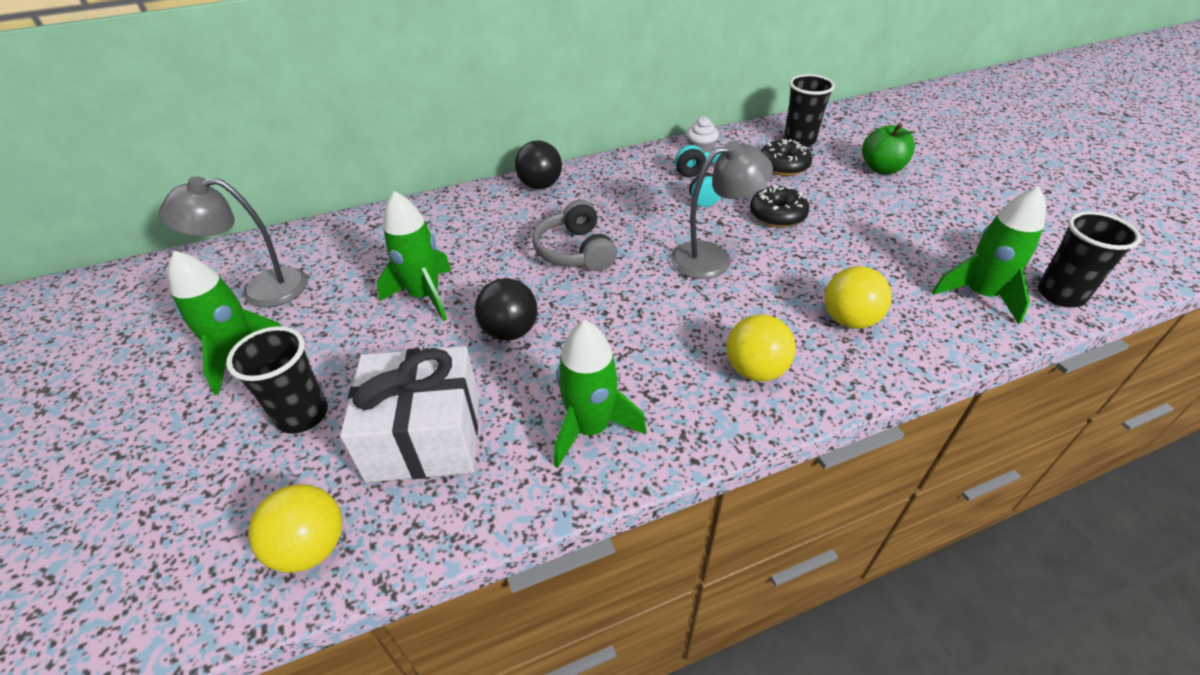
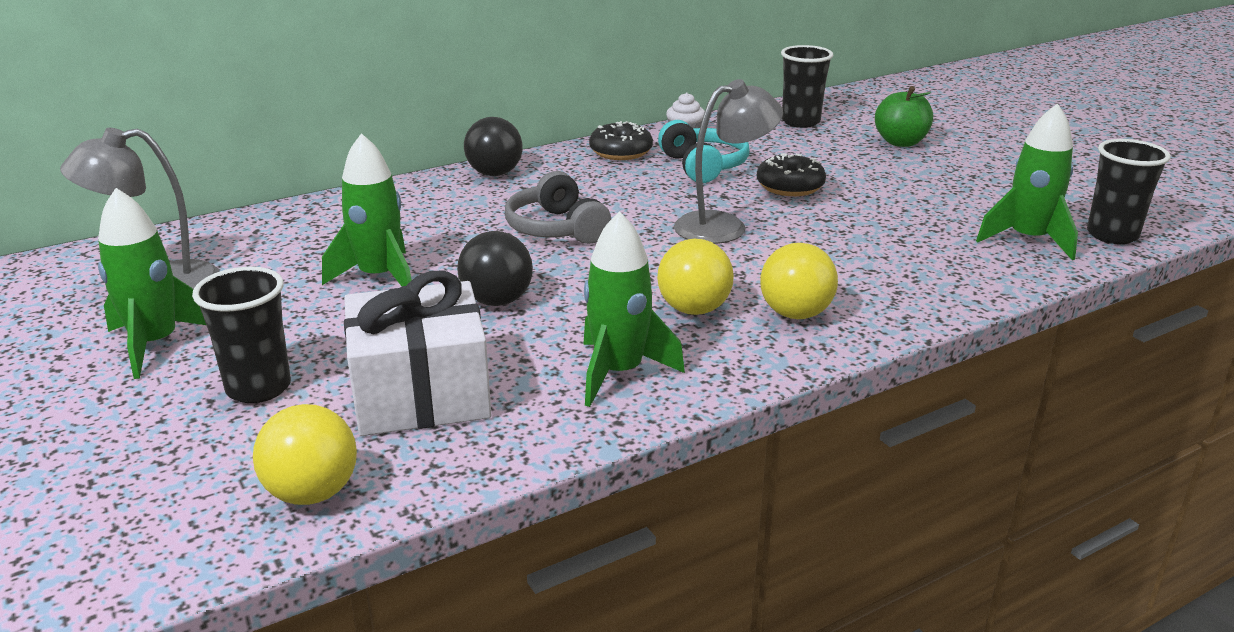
camera: 10 degrees left, 15 degrees down
(783, 166) = (787, 144): black donut -> black donut (621, 152)
(849, 320) = (890, 268): yellow ball -> yellow ball (694, 309)

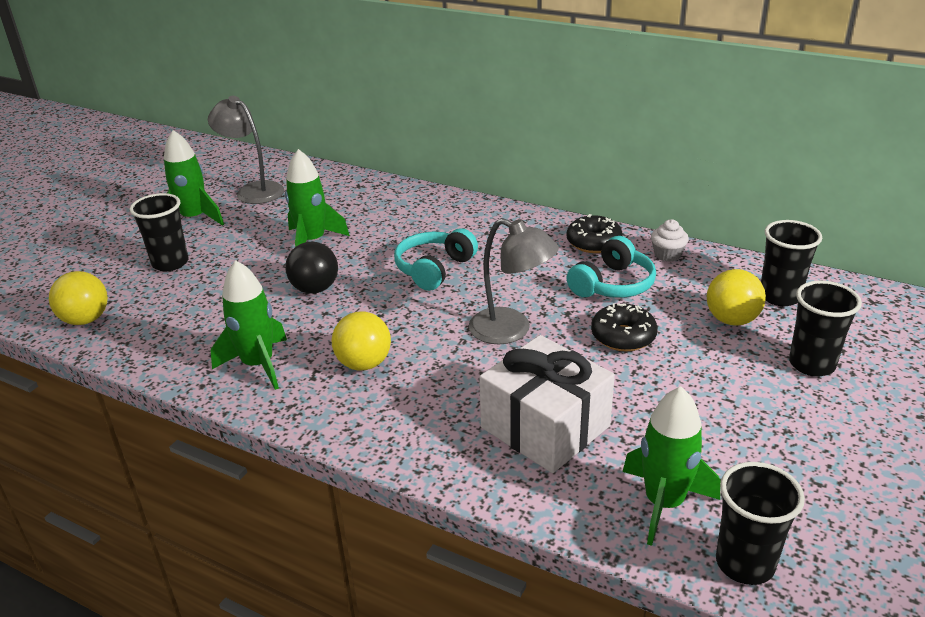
camera: 60 degrees right, 5 degrees up
(421, 393) = (193, 309): white gift -> white gift (545, 427)
(494, 173) = (495, 214): black ball -> none
(557, 229) = (434, 269): grey headphones -> turquoise headphones
(795, 314) = (394, 409): yellow ball -> yellow ball (731, 320)
(900, 142) = (811, 364): green apple -> black cup

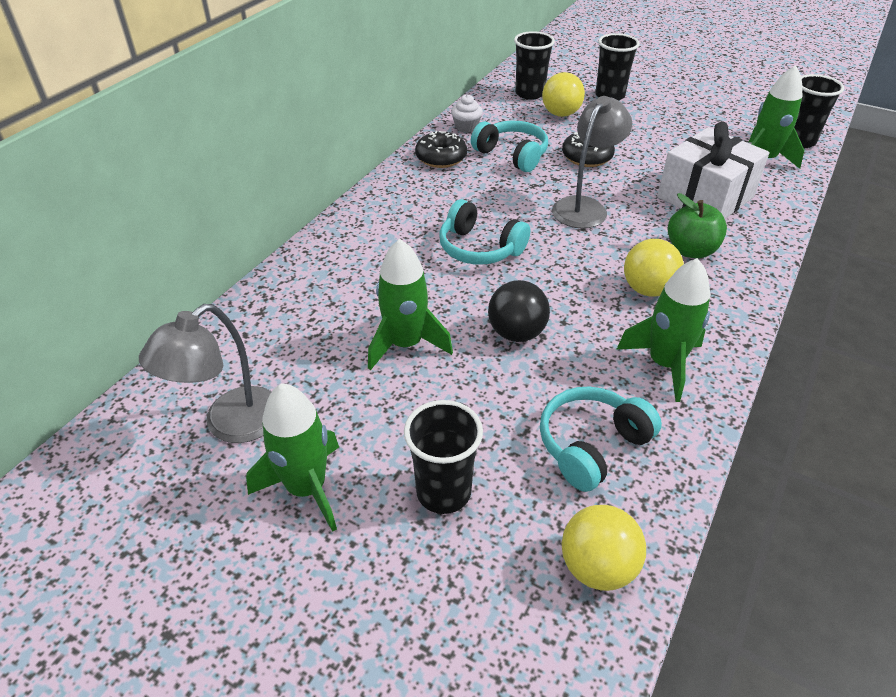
camera: 90 degrees left, 10 degrees up
(184, 322) = (592, 445): none -> turquoise headphones
(429, 401) = (691, 250): none -> green apple

